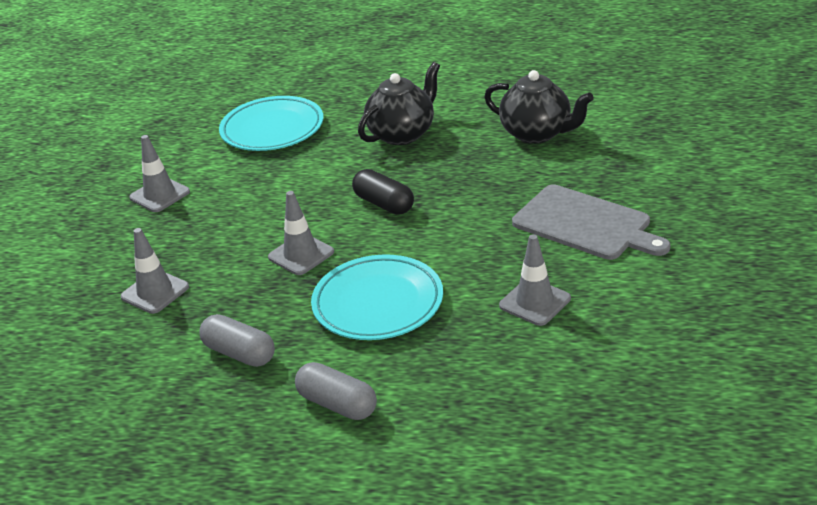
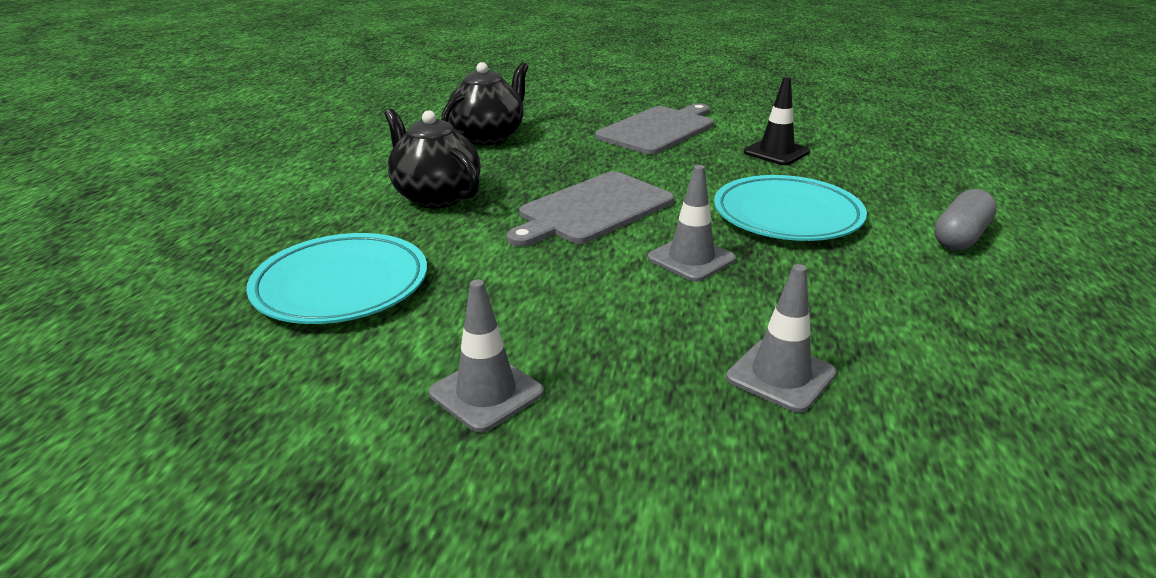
camera: 90 degrees left, 5 degrees down
(239, 353) = (901, 296): grey capsule -> none
(384, 204) = (592, 209): black capsule -> grey cutting board
(535, 302) = (776, 152): grey traffic cone -> black traffic cone

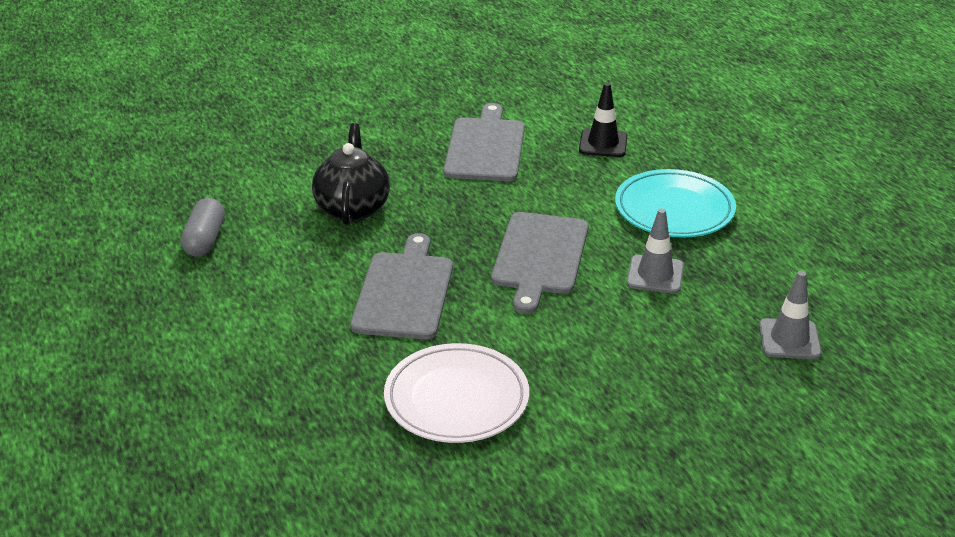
camera: 35 degrees left, 5 degrees up
(341, 286) = (456, 399): turquoise plate -> white plate
(436, 196) = (404, 292): black teapot -> grey cutting board
(486, 393) = (653, 425): grey traffic cone -> none
(960, 237) = (791, 188): grey capsule -> grey capsule (205, 240)

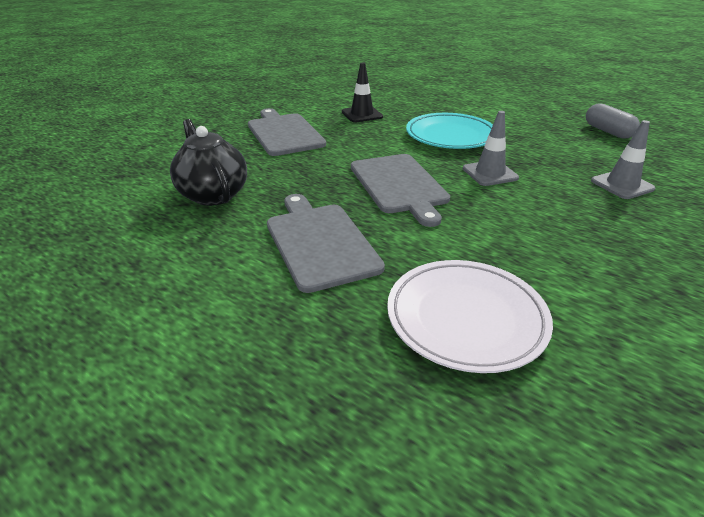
camera: 30 degrees left, 0 degrees up
(205, 240) = (77, 259): grey capsule -> grey capsule (608, 131)

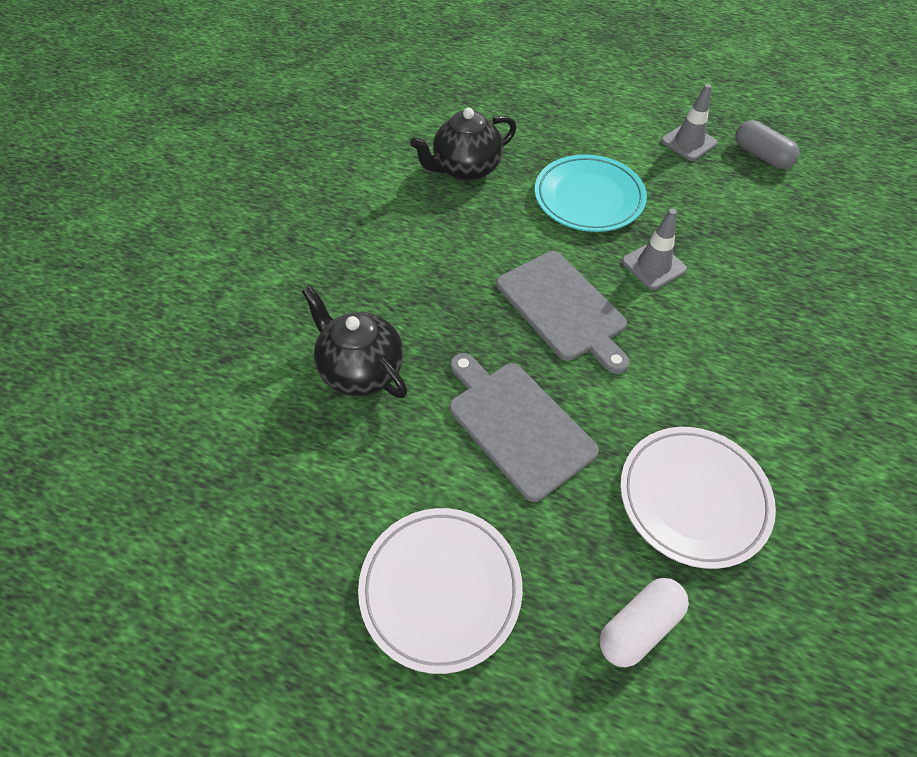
camera: 15 degrees left, 20 degrees up
(176, 335) = (440, 589): none -> white plate
(284, 133) = (385, 230): grey cutting board -> none
(359, 409) = (639, 626): none -> white capsule
(362, 114) = (465, 169): black traffic cone -> black teapot
(622, 185) = (792, 259): grey traffic cone -> grey traffic cone (688, 142)

